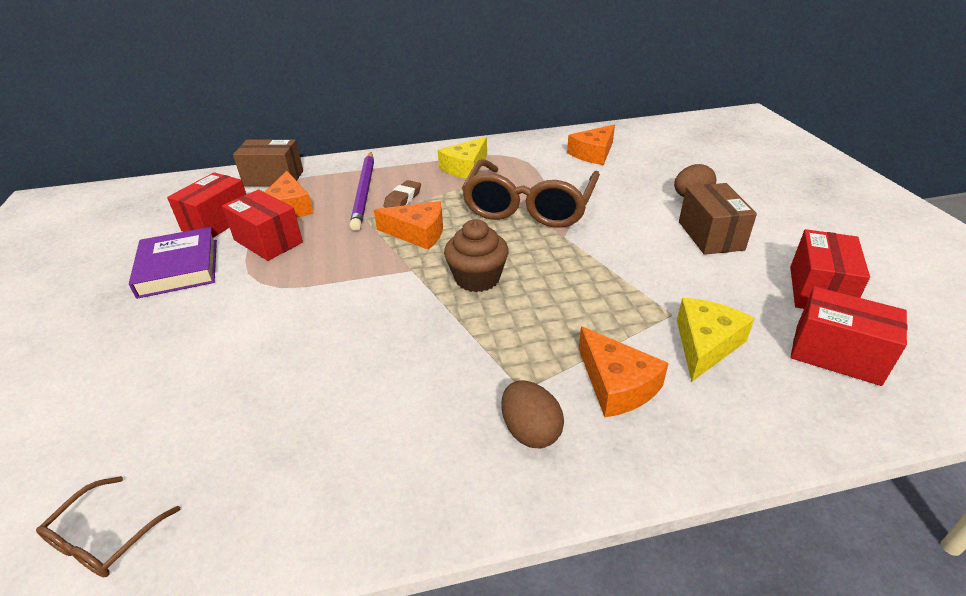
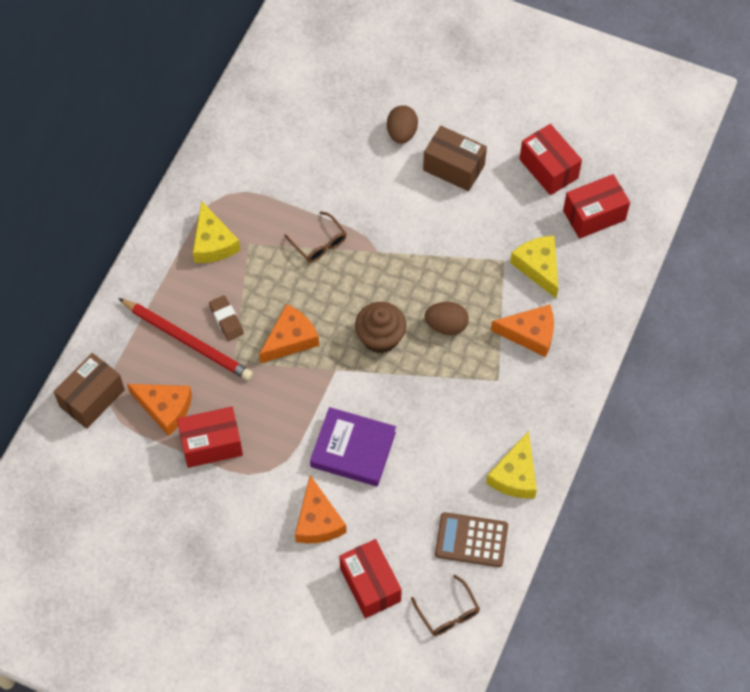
camera: 55 degrees left, 25 degrees up
(178, 268) = (200, 518): purple book -> purple book (353, 449)
(217, 222) = (143, 470): red box -> red box (370, 585)
(254, 496) = (471, 540): none -> brown calculator
(364, 192) = (187, 341): purple pencil -> red pencil
(397, 488) = (515, 475): none -> yellow cheese
(529, 206) = (319, 243): brown glasses -> brown glasses, size x0.44
(530, 431) = (527, 396): brown egg -> brown egg (446, 325)
(593, 153) = (277, 135): orange cheese -> orange cheese (318, 521)

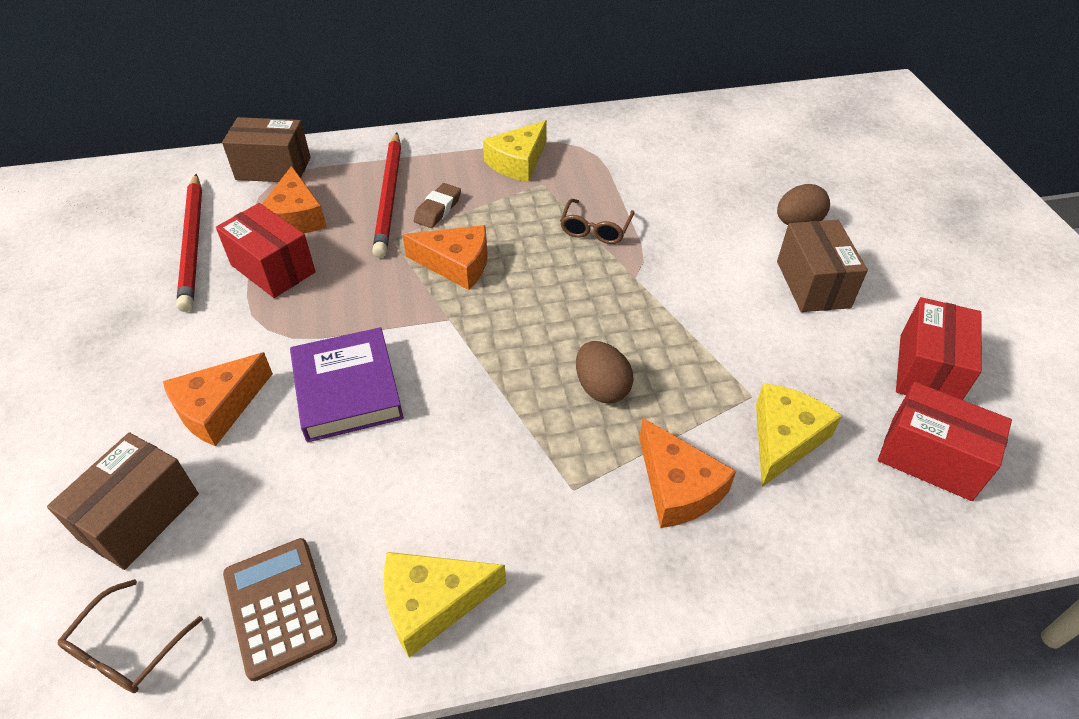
camera: 55 degrees right, 15 degrees down
(145, 482) = (193, 243): none -> red pencil
(370, 585) = (140, 516): red box -> brown box
(380, 337) = (527, 335): brown cupcake -> none

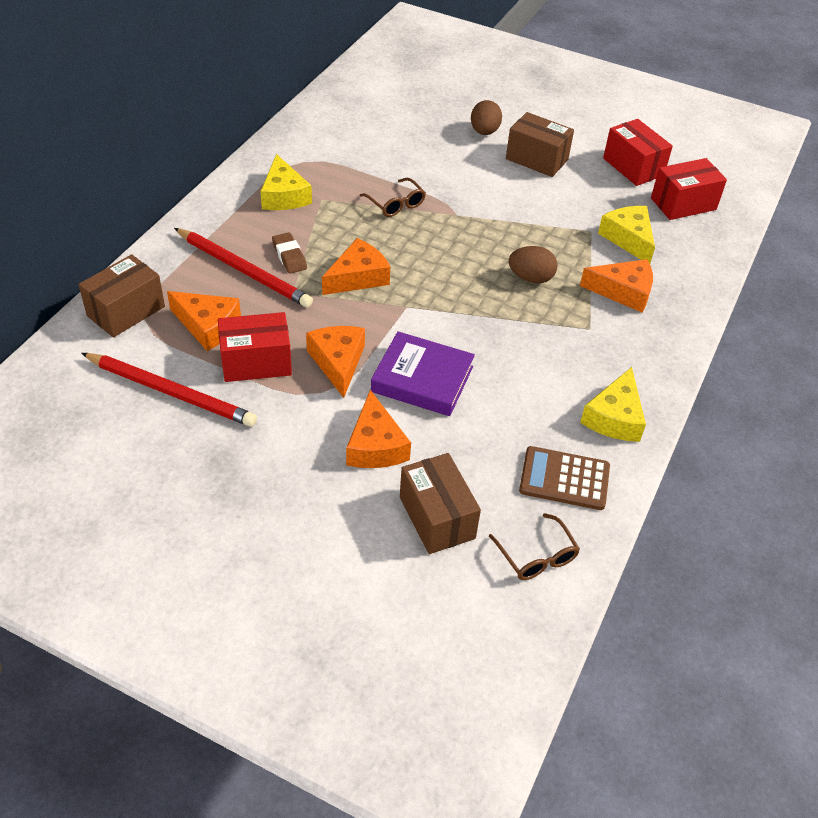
camera: 55 degrees left, 0 degrees up
(319, 317) = (338, 362): none -> orange cheese

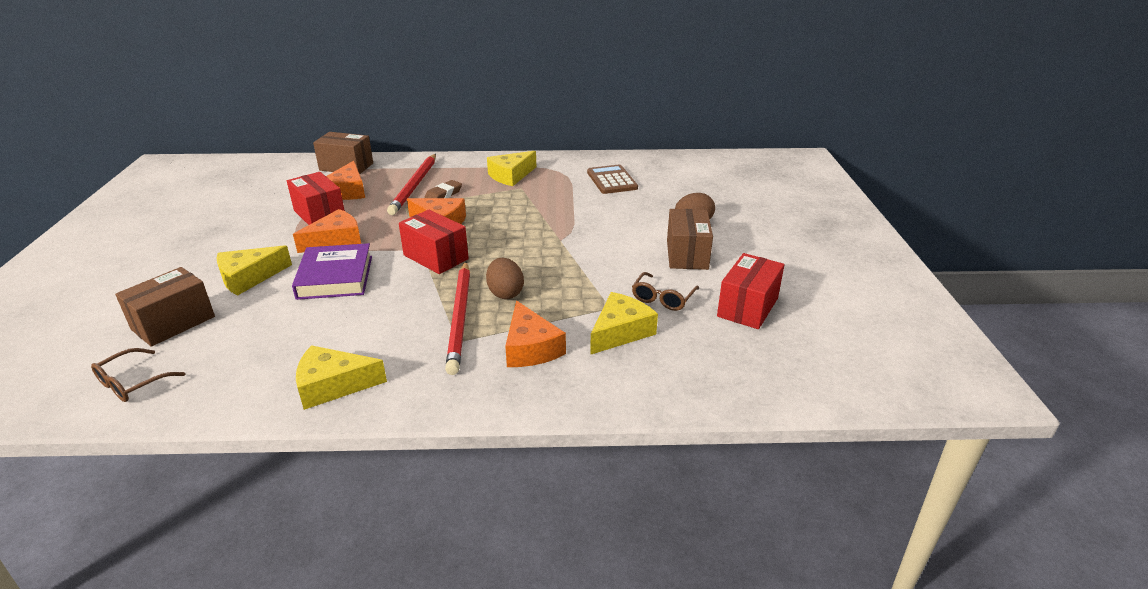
camera: 65 degrees right, 15 degrees down
(171, 392) = (276, 198): red pencil -> red pencil (460, 318)
(375, 445) = (249, 278): orange cheese -> yellow cheese
(396, 204) = (546, 213): brown glasses -> brown glasses (663, 298)
(564, 479) = (235, 375): brown calculator -> brown calculator (612, 180)
(683, 204) = (723, 353): red box -> red box (436, 257)

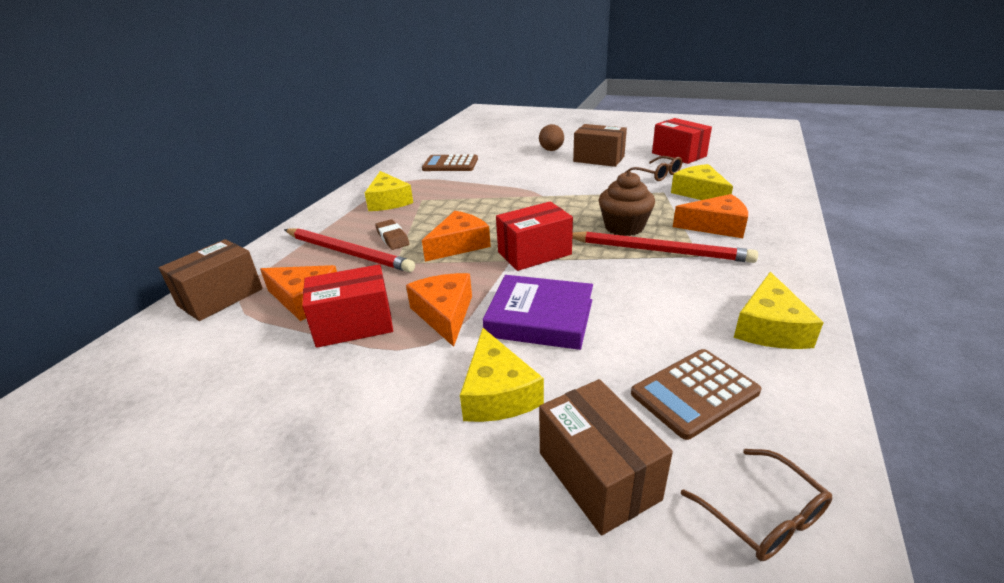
camera: 65 degrees left, 0 degrees up
(246, 352) = (694, 393): none -> brown calculator
(505, 293) = (624, 227): brown egg -> brown cupcake

